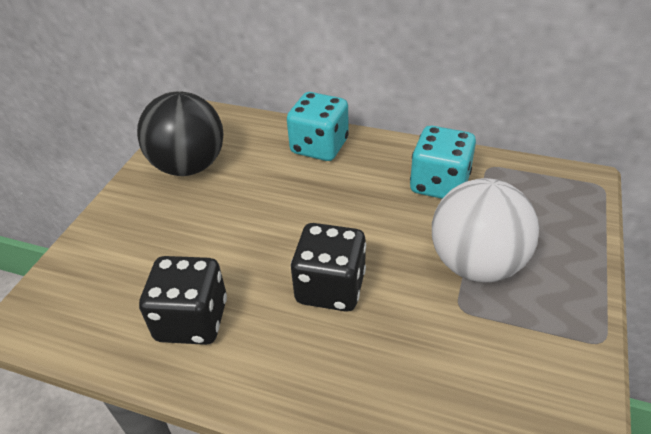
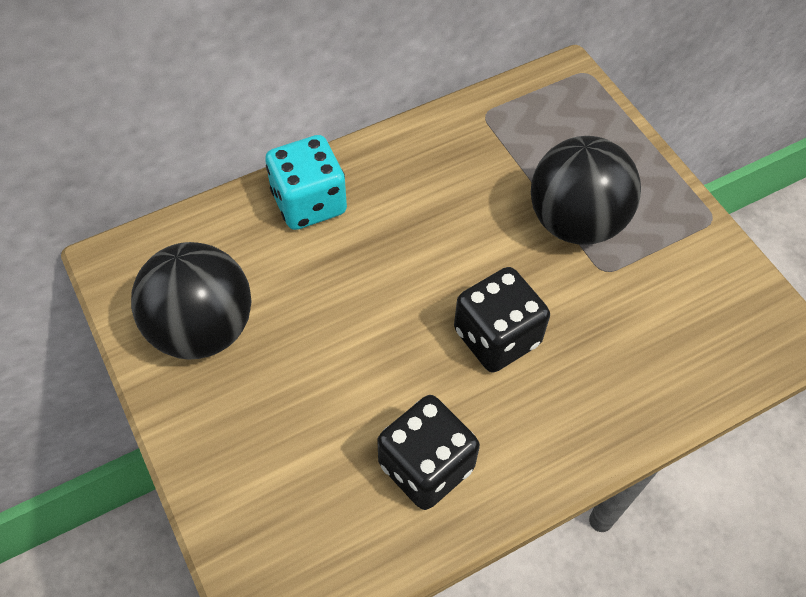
camera: 50 degrees left, 15 degrees up
(439, 184) = (465, 164): turquoise dice -> none
(476, 264) = (575, 222): white ball -> black ball

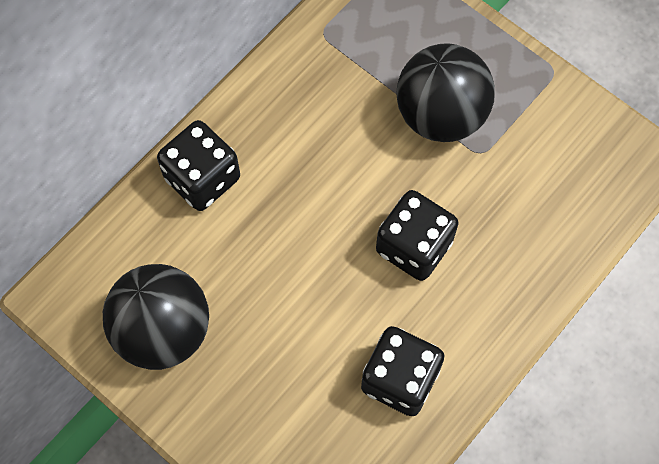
camera: 20 degrees left, 10 degrees up
(309, 203) = (202, 178): turquoise dice -> black dice

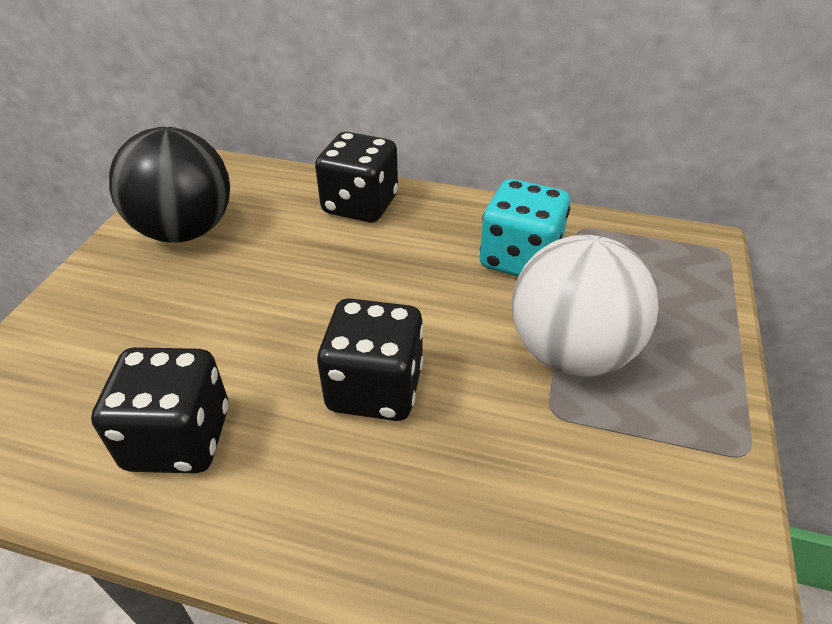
camera: 65 degrees right, 25 degrees down
(335, 94) = (520, 259): none -> turquoise dice
(440, 115) = (571, 352): black ball -> white ball

